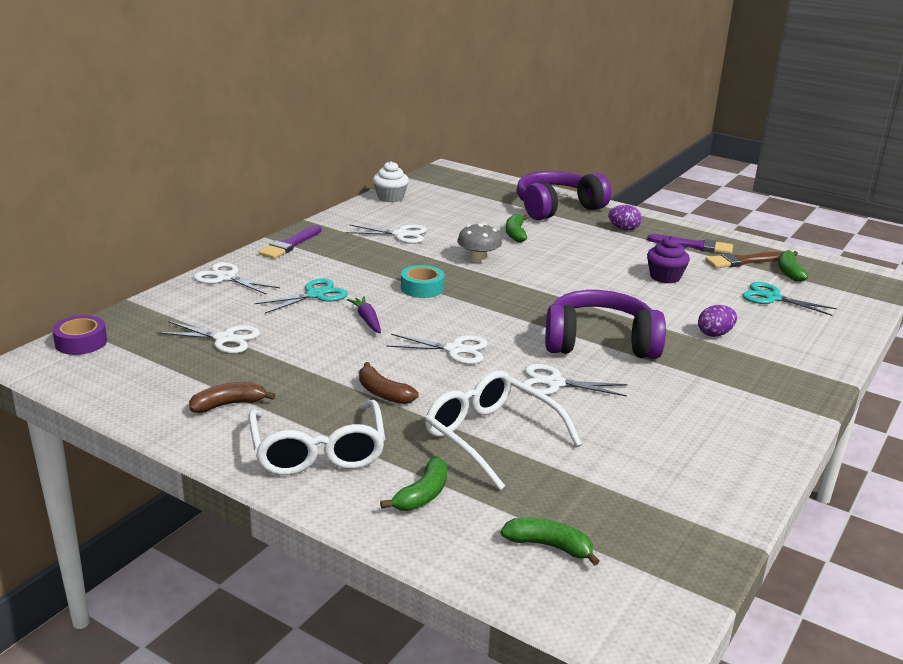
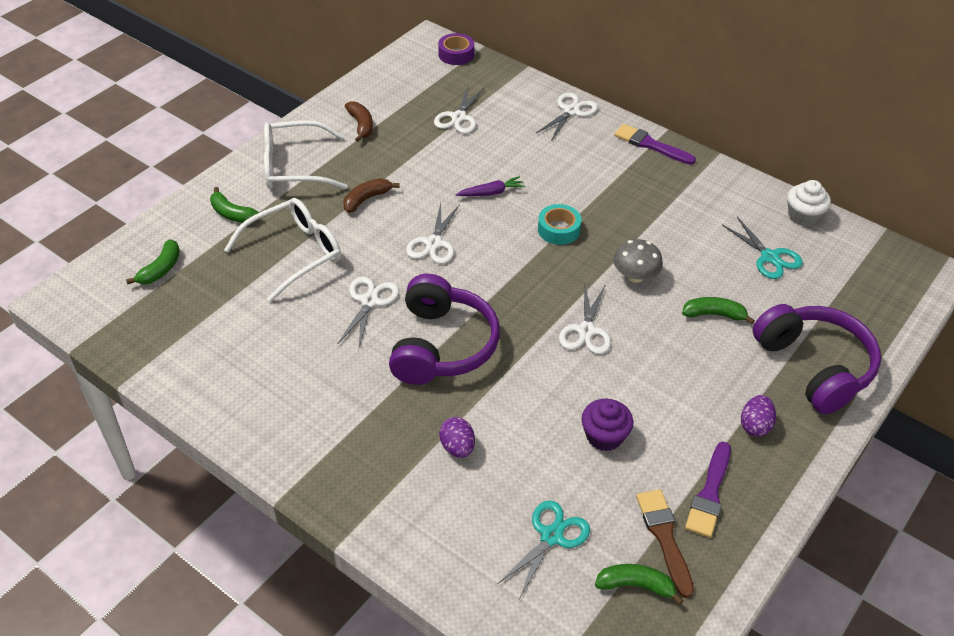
camera: 95 degrees right, 20 degrees up
(315, 295) = (540, 162): turquoise scissors -> turquoise scissors (769, 257)
(400, 234) = (692, 220): white scissors -> white scissors (586, 331)

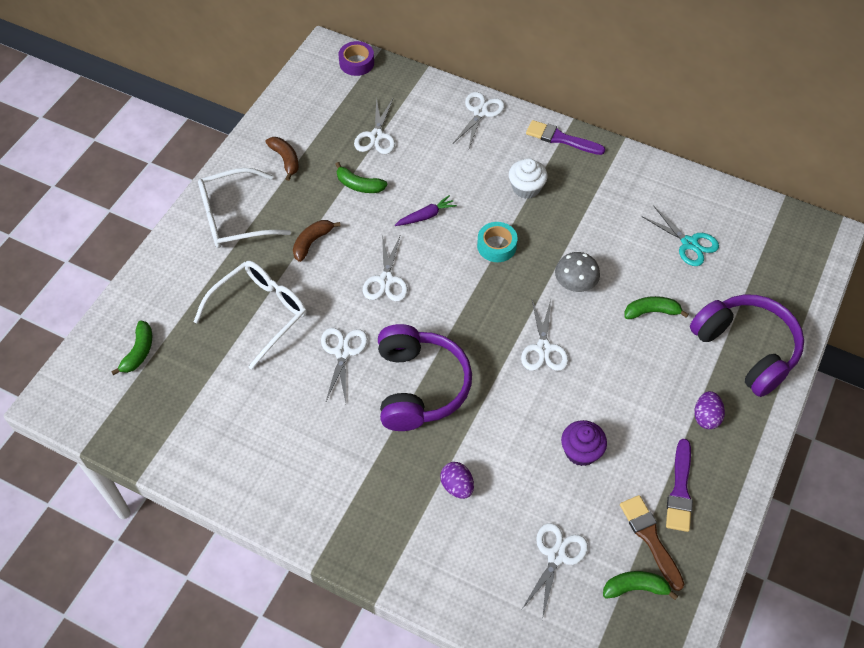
camera: 10 degrees left, 10 degrees up
(232, 214) = (189, 280): green banana -> green banana (359, 185)
(551, 536) = (556, 556): turquoise scissors -> white scissors
(803, 216) = (711, 194): white cupcake -> white cupcake (526, 188)

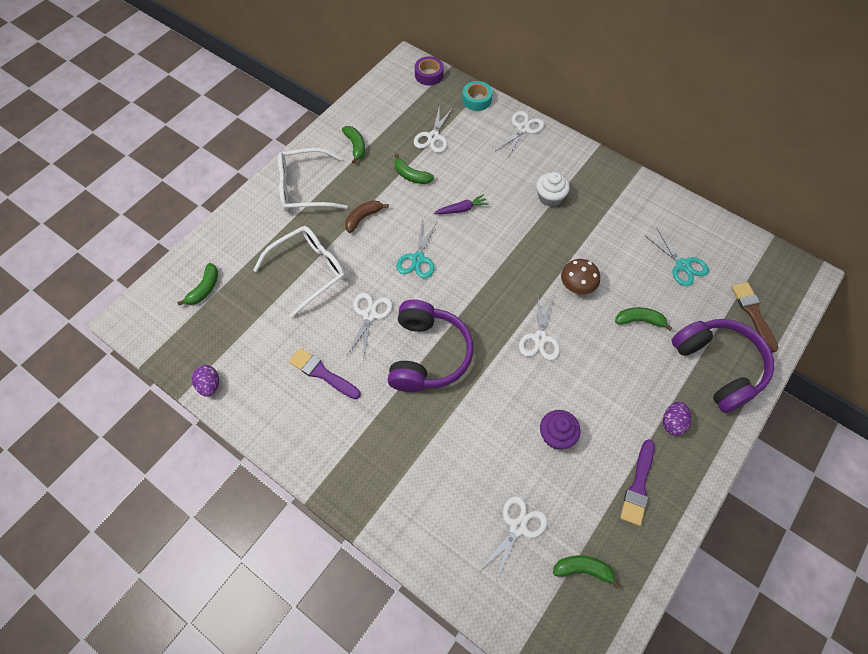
camera: 10 degrees right, 5 degrees up
(285, 159) = (356, 146): brown banana -> green banana
(386, 280) = (418, 259): white scissors -> turquoise scissors
(457, 486) = (443, 448): purple egg -> purple egg (209, 385)
(496, 246) = (516, 243): turquoise tape -> turquoise tape (476, 100)
(561, 139) = (587, 159): purple brush -> purple brush (322, 373)
(575, 283) = (577, 285): grey mushroom -> brown mushroom
(650, 538) = (604, 525): brown brush -> brown brush (753, 313)

